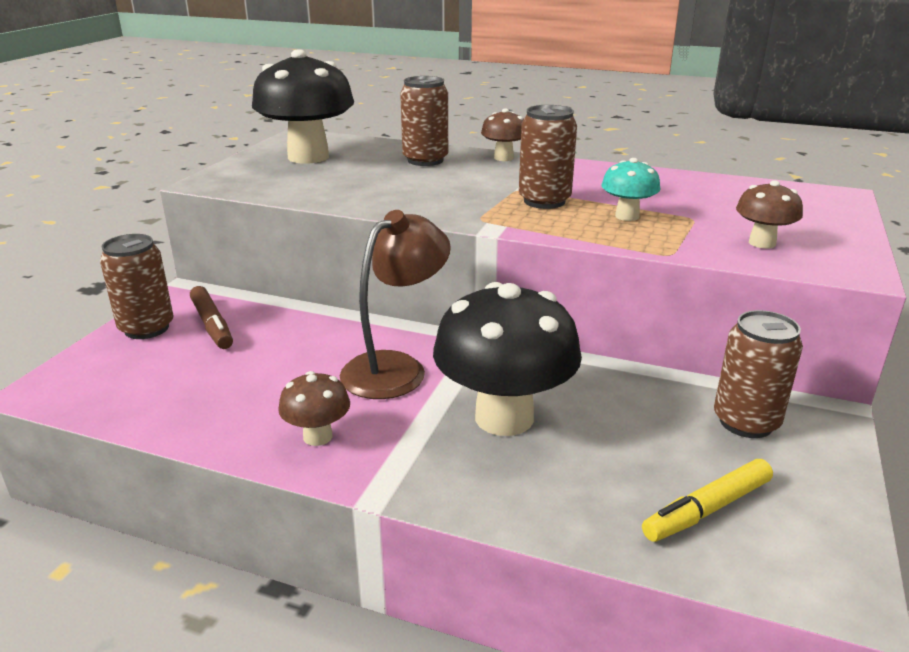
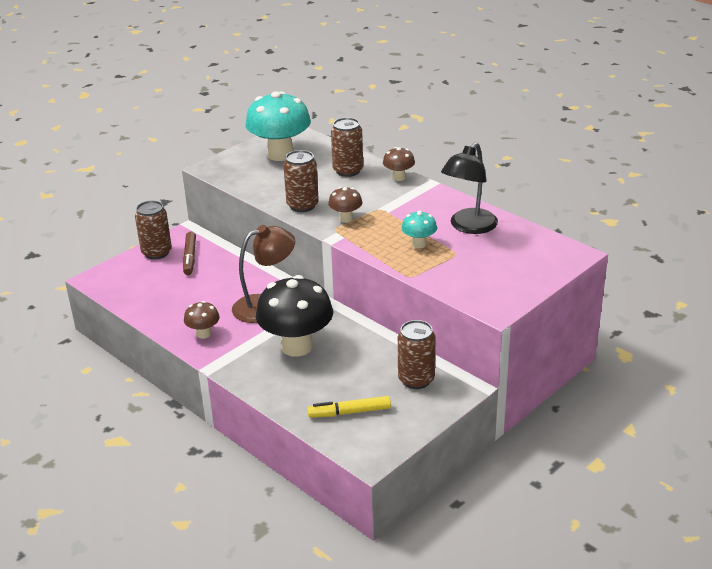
camera: 25 degrees right, 5 degrees up
(308, 157) = (280, 154): black mushroom -> turquoise mushroom
(544, 201) = (384, 222): brown can -> brown can (302, 205)
(665, 189) = (469, 227): none -> black lamp
(762, 243) = (471, 280): brown mushroom -> brown mushroom (346, 218)

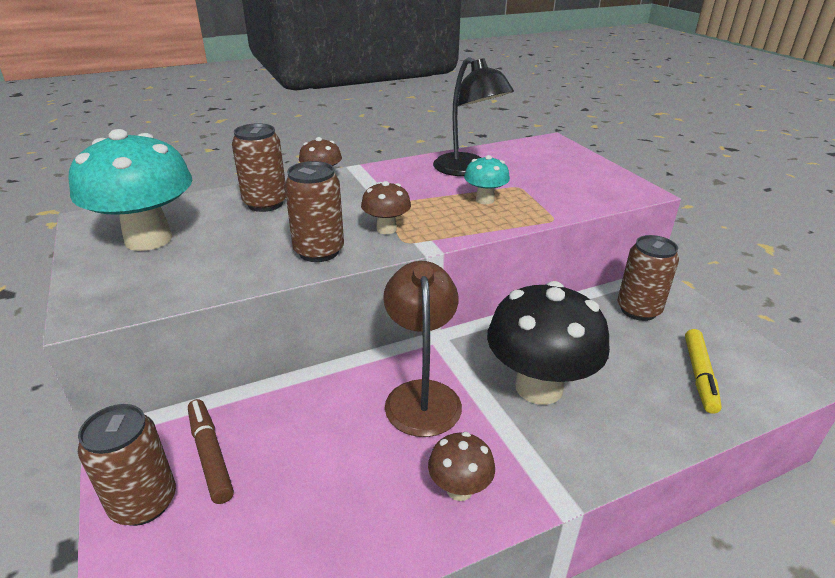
camera: 70 degrees left, 0 degrees up
(190, 258) = (210, 455): brown marker -> brown marker turned 135 degrees counterclockwise

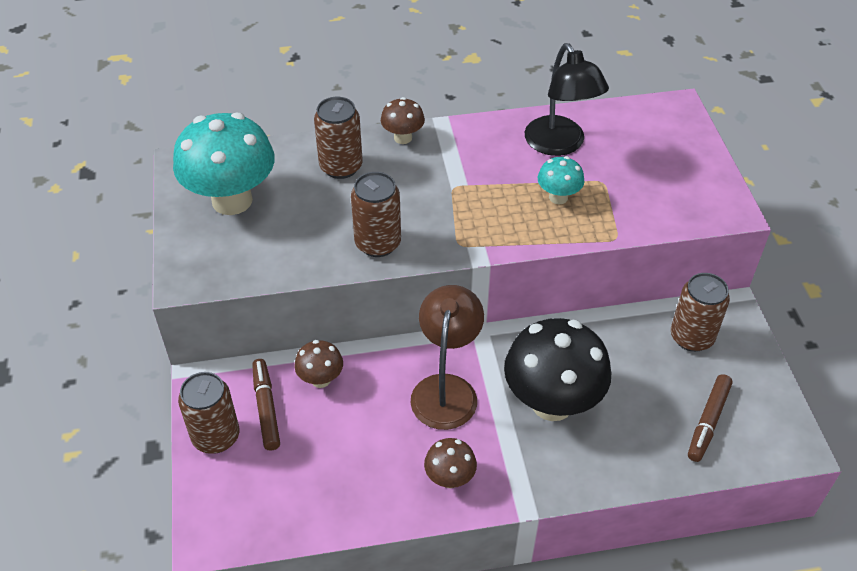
camera: 15 degrees right, 15 degrees up
(386, 229) = (447, 224): brown mushroom -> brown mushroom (321, 379)
(699, 375) = (708, 422): yellow marker -> brown marker

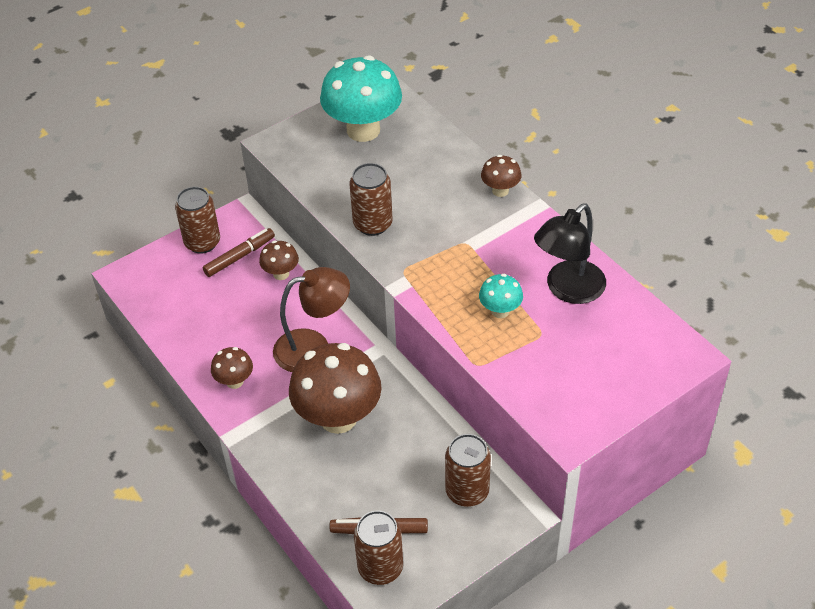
camera: 65 degrees right, 0 degrees up
(341, 167) = (440, 170): brown can -> brown can (380, 568)
(552, 403) = (338, 418): black mushroom -> brown mushroom

